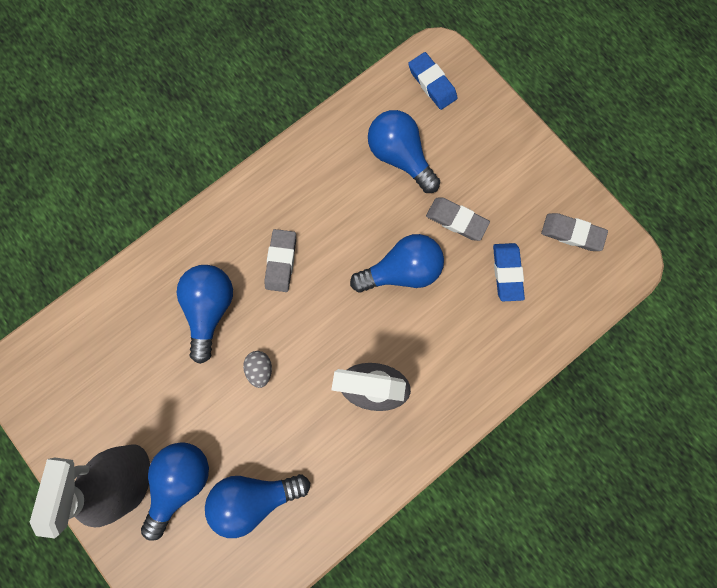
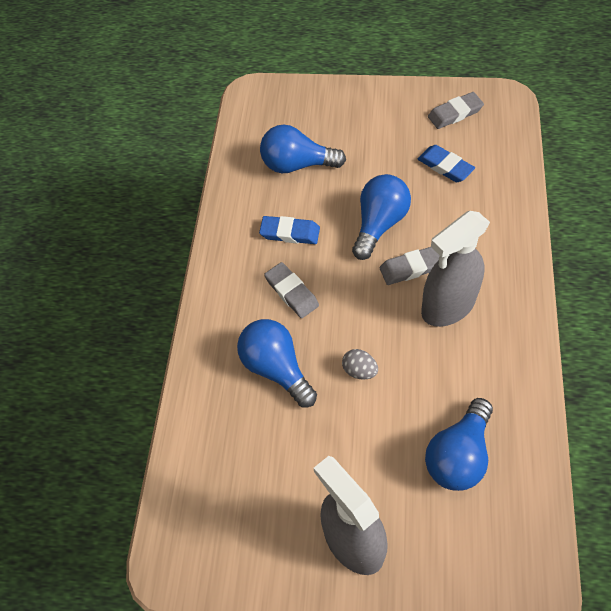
camera: 40 degrees left, 20 degrees down
(181, 481) = (394, 502): blue light bulb -> none
(432, 83) = (267, 110): blue eraser -> blue eraser (290, 233)
(456, 220) = (377, 166): grey eraser -> grey eraser (411, 268)

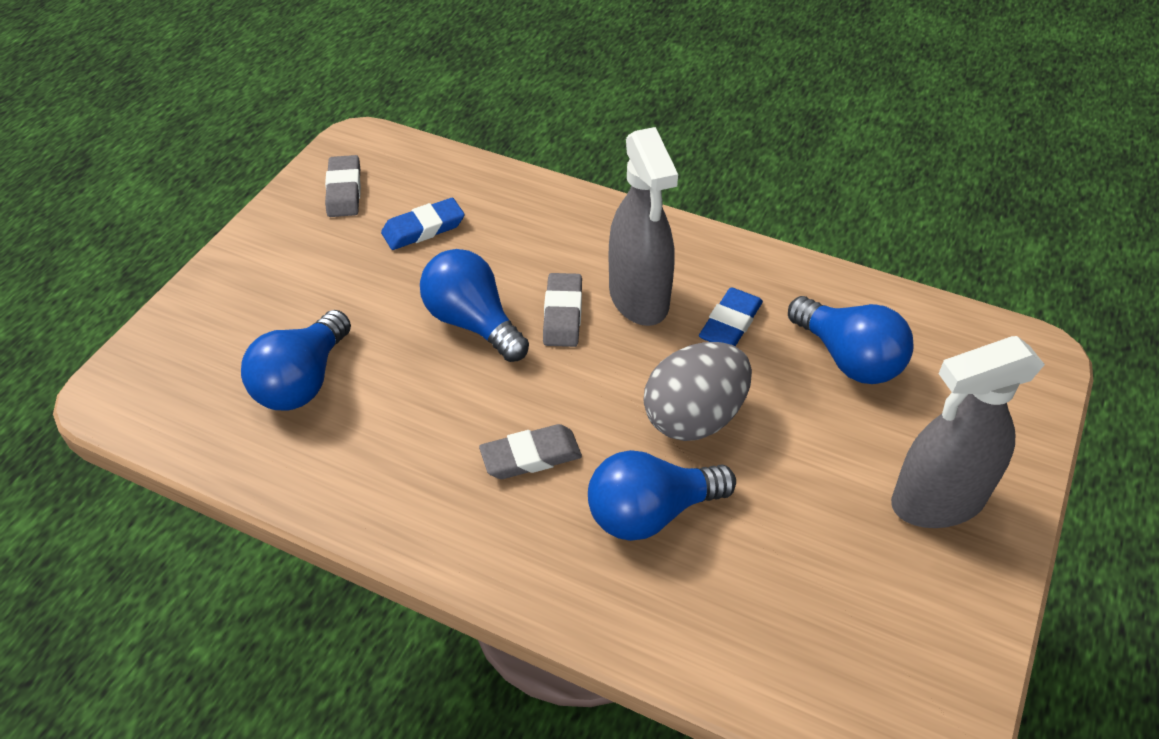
camera: 75 degrees left, 10 degrees down
(290, 233) = (423, 427): blue eraser -> blue eraser (730, 323)
(359, 370) = (694, 417): grey egg -> grey egg, size x2.12

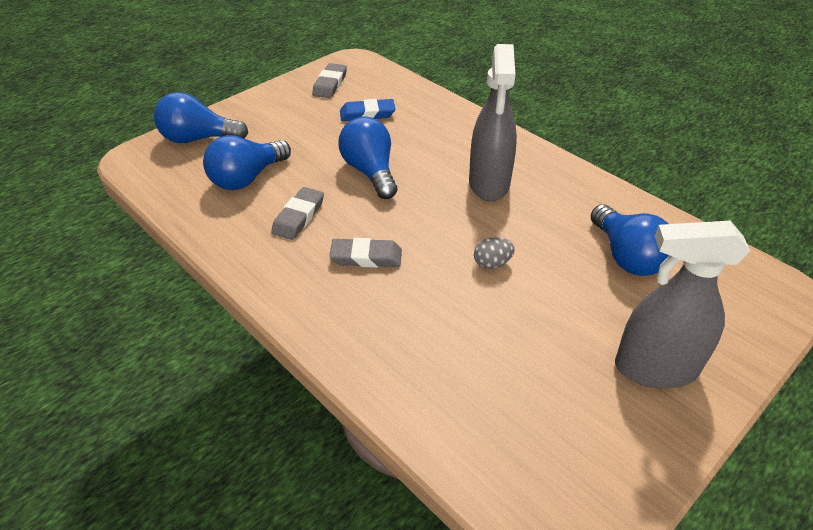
camera: 20 degrees right, 5 degrees down
(563, 314) = (432, 181): grey eraser -> grey eraser (298, 217)
(650, 512) = (430, 313): blue light bulb -> blue light bulb (198, 139)
(694, 417) = (492, 263): grey egg -> grey egg, size x0.47
(730, 323) = (547, 213): blue eraser -> none

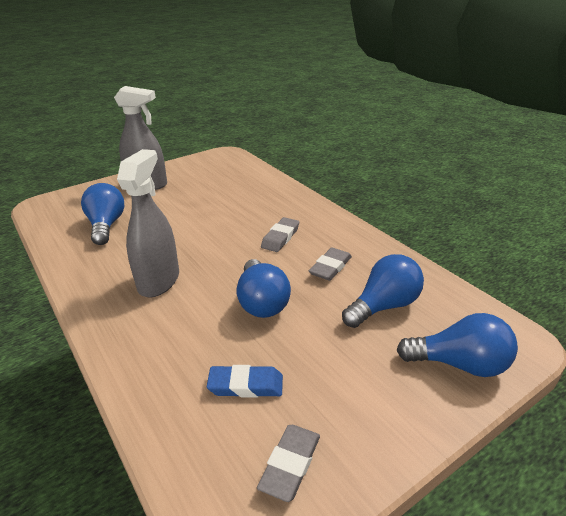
camera: 170 degrees left, 10 degrees down
(366, 257) = (280, 237): grey eraser -> grey eraser turned 75 degrees counterclockwise
(492, 263) = (196, 228): grey egg -> none

